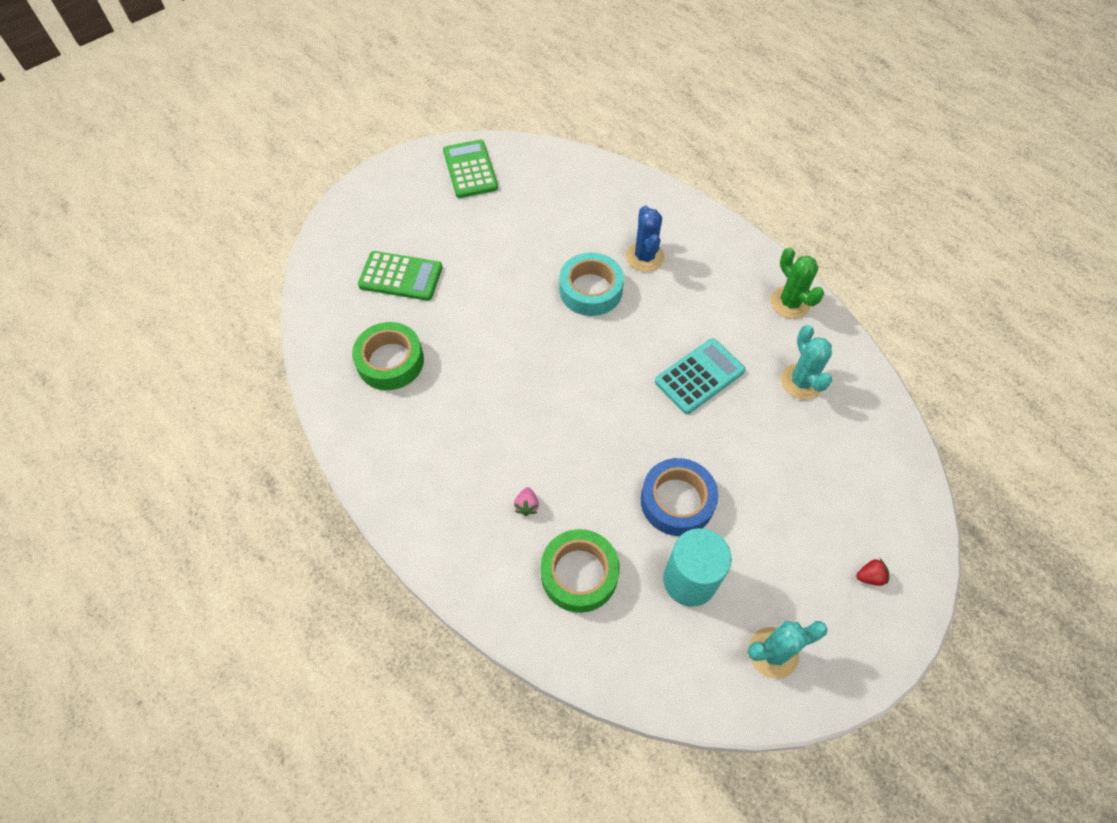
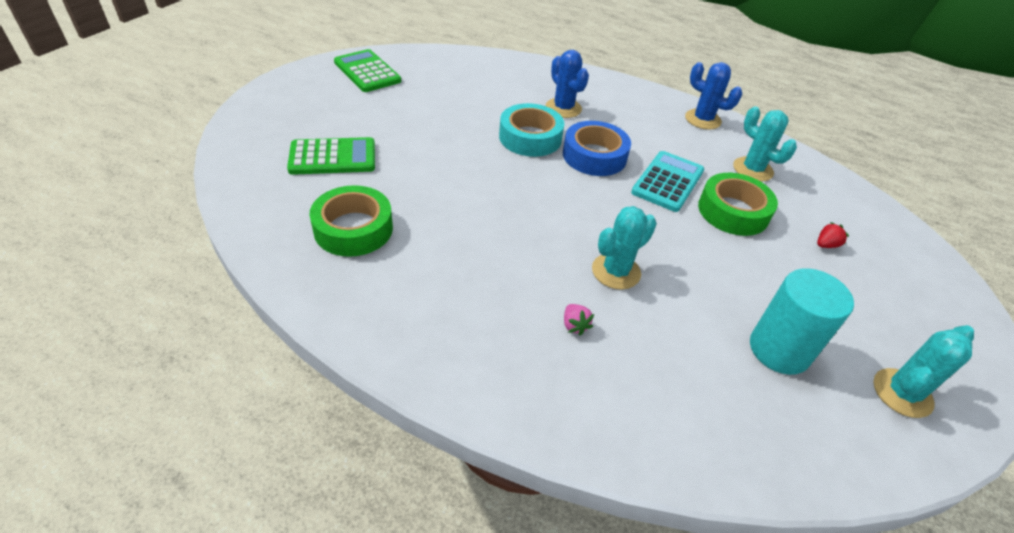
camera: 25 degrees left, 15 degrees down
(579, 574) = (669, 376): green tape -> green tape (733, 211)
(590, 463) = (616, 271): none -> turquoise cactus
(677, 501) = (718, 283): blue tape -> blue tape (594, 156)
(790, 303) = (702, 119): green cactus -> blue cactus
(870, 576) = (923, 301): red strawberry -> red strawberry (826, 245)

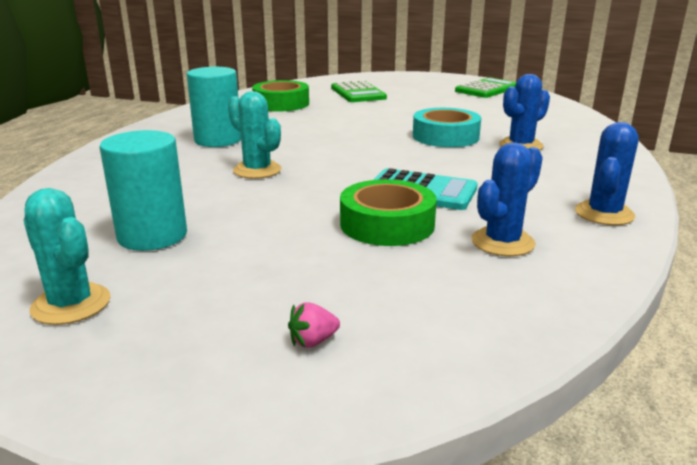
camera: 85 degrees right, 20 degrees down
(506, 298) = (218, 140): none -> turquoise cylinder
(574, 325) = (189, 159): pink strawberry -> pink strawberry (313, 341)
(594, 156) = (440, 159): blue tape -> none
(752, 169) = (502, 242): turquoise cactus -> blue cactus
(826, 245) = (348, 283): red strawberry -> none

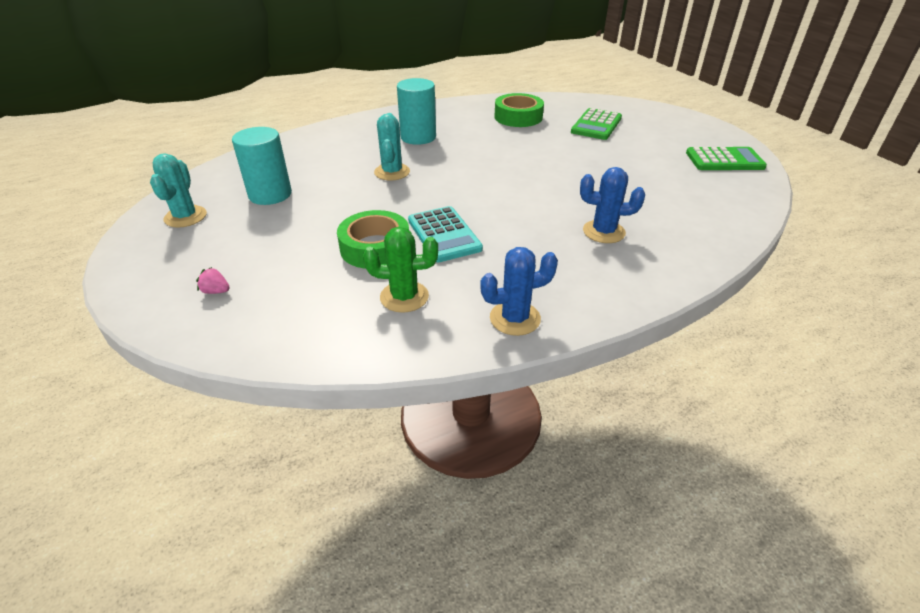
camera: 45 degrees right, 15 degrees up
(445, 136) = (565, 196): turquoise tape -> none
(502, 242) = (404, 297): blue cactus -> green cactus

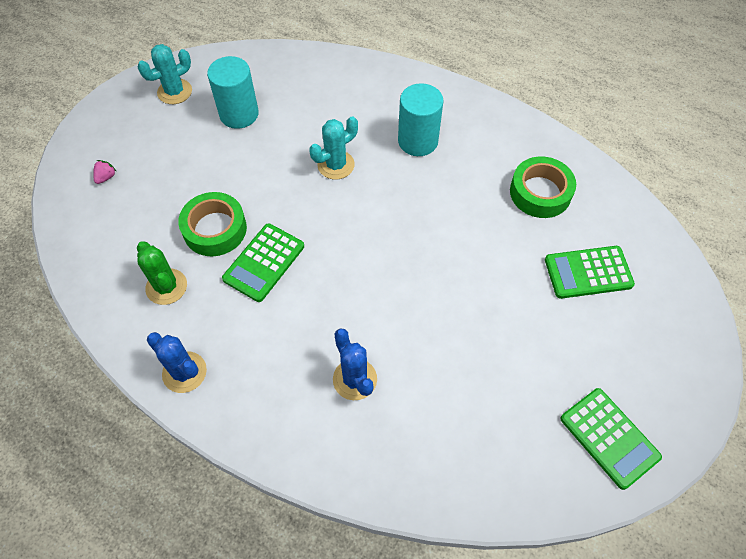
camera: 55 degrees right, 20 degrees up
(216, 291) = (106, 177): pink strawberry -> pink strawberry turned 45 degrees clockwise
(444, 235) = (264, 262): turquoise calculator -> green calculator

